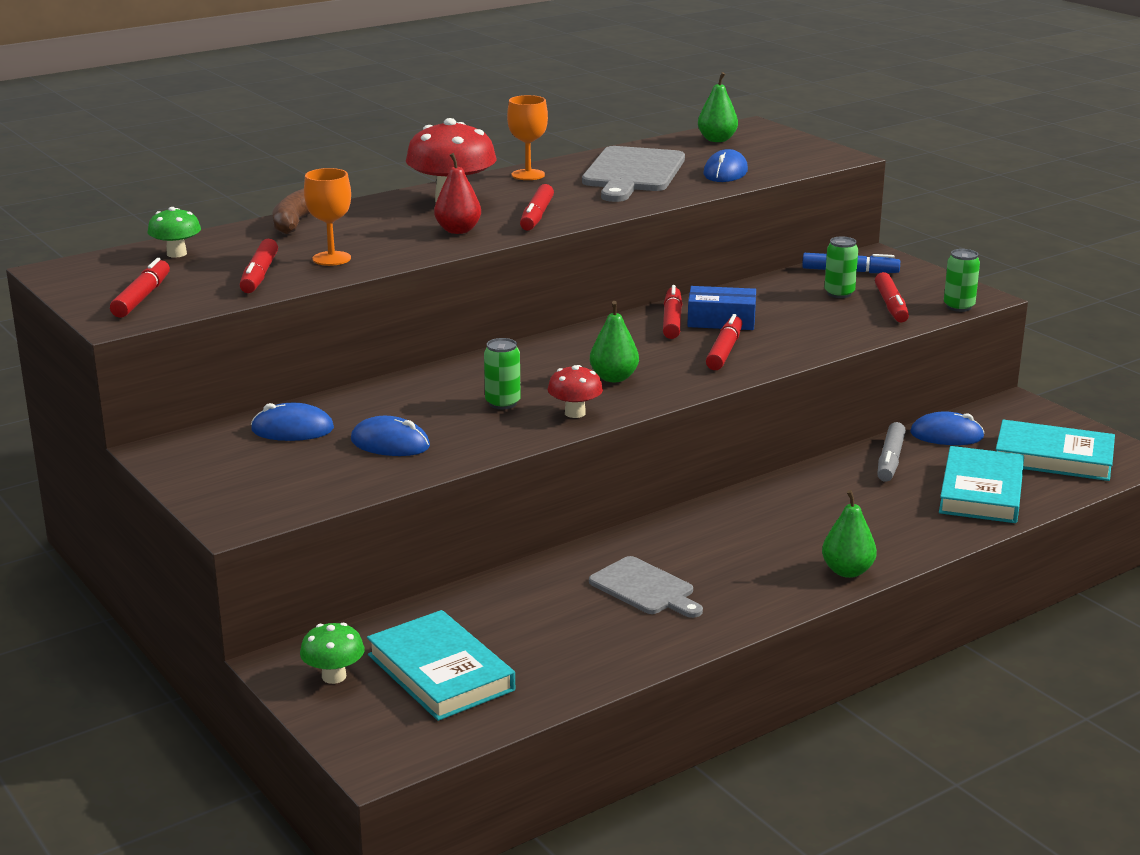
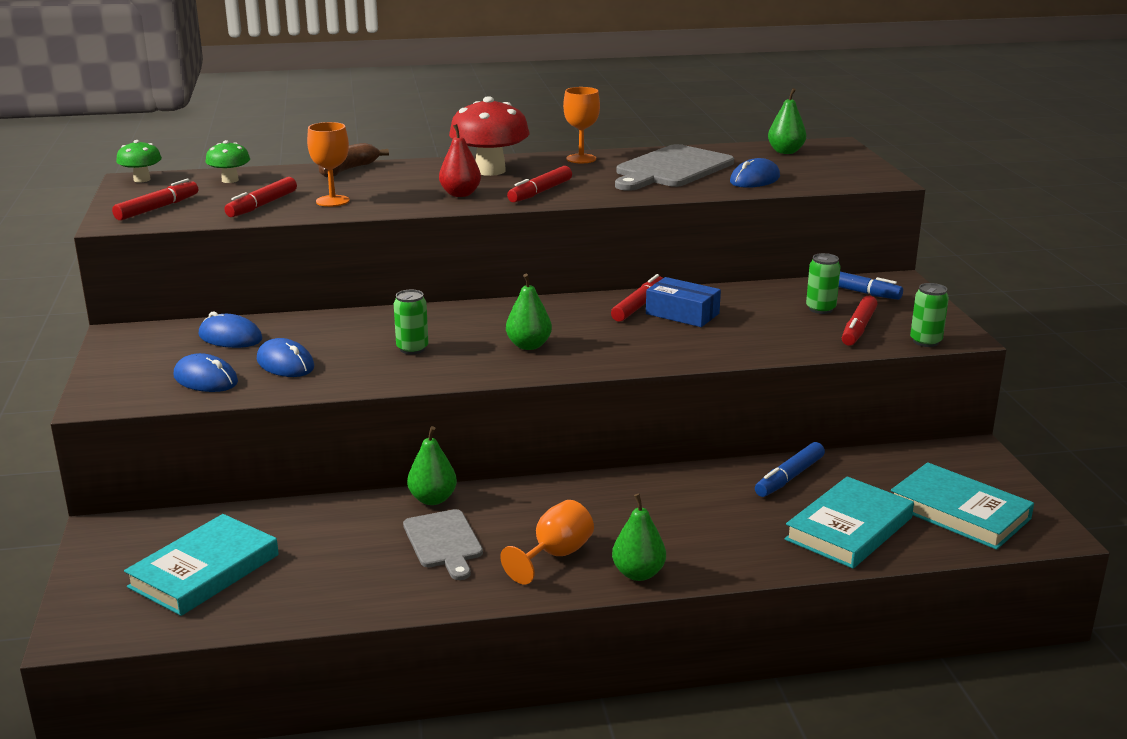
camera: 25 degrees right, 0 degrees up
(334, 676) = (125, 551): green mushroom -> green mushroom (142, 179)
(440, 672) = (204, 571): turquoise book -> turquoise book turned 45 degrees clockwise
(575, 413) = (459, 369): red mushroom -> none
(590, 554) = (432, 499): none -> green pear
(724, 351) = (652, 341): red marker -> none
(759, 574) = (555, 555): none -> orange goblet
(890, 460) = (789, 477): grey marker -> blue marker
(946, 435) = (869, 466): blue mouse -> blue mouse (206, 379)

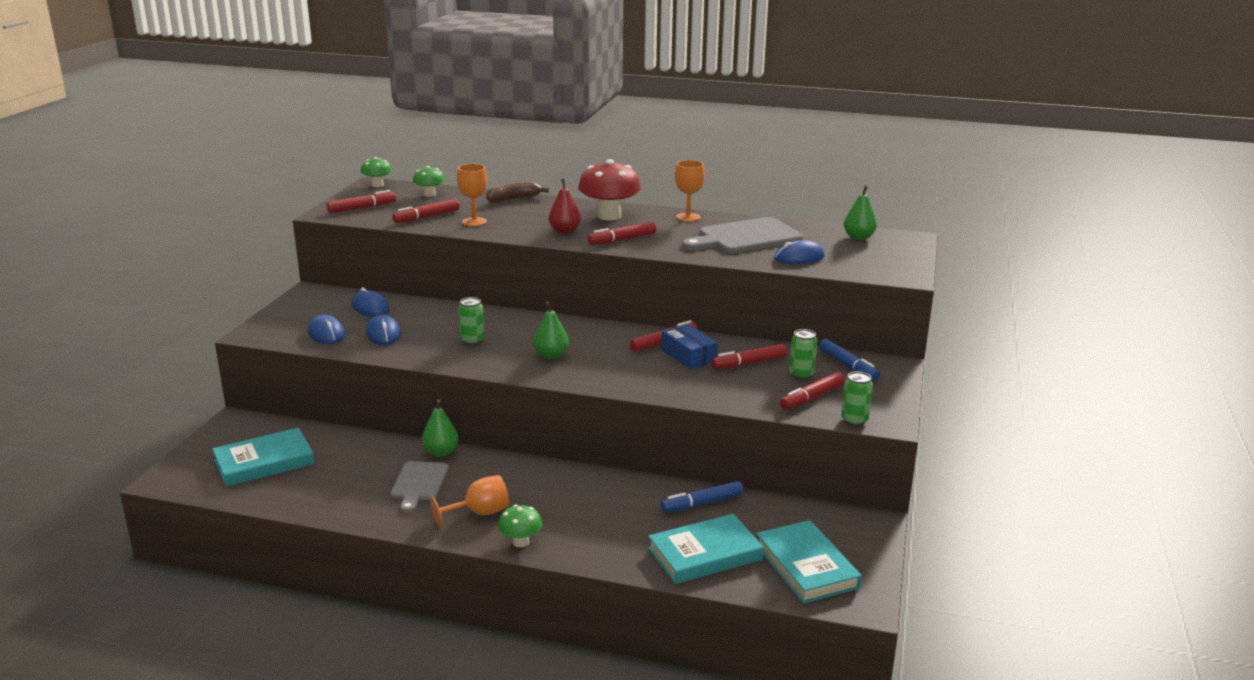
camera: 25 degrees right, 0 degrees up
(638, 573) = (520, 542): green pear -> green mushroom
(754, 308) = (749, 363): none -> red marker

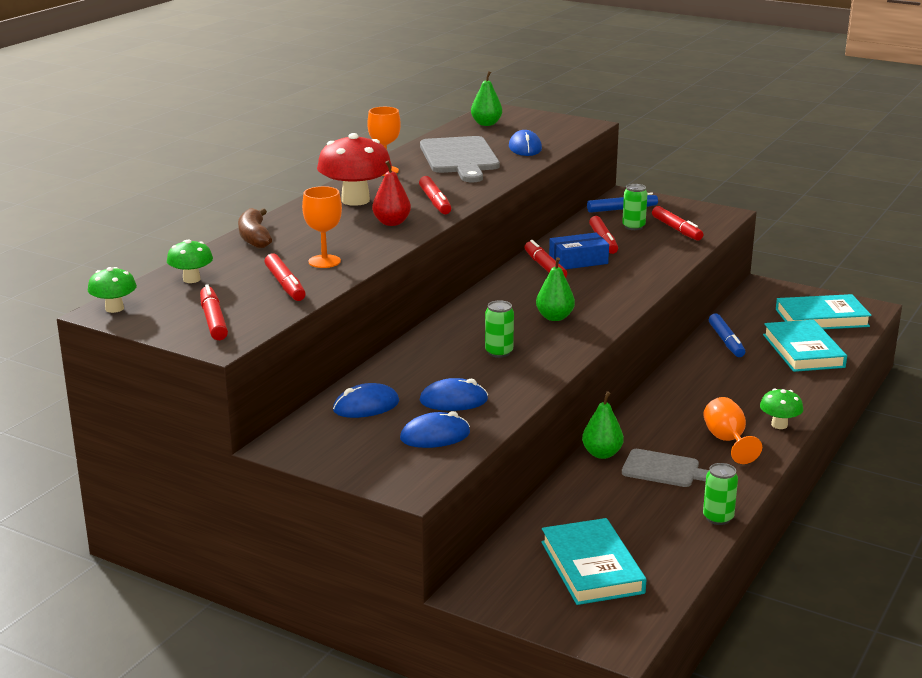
camera: 75 degrees left, 0 degrees up
(854, 420) = (720, 222): green can -> green can (718, 518)

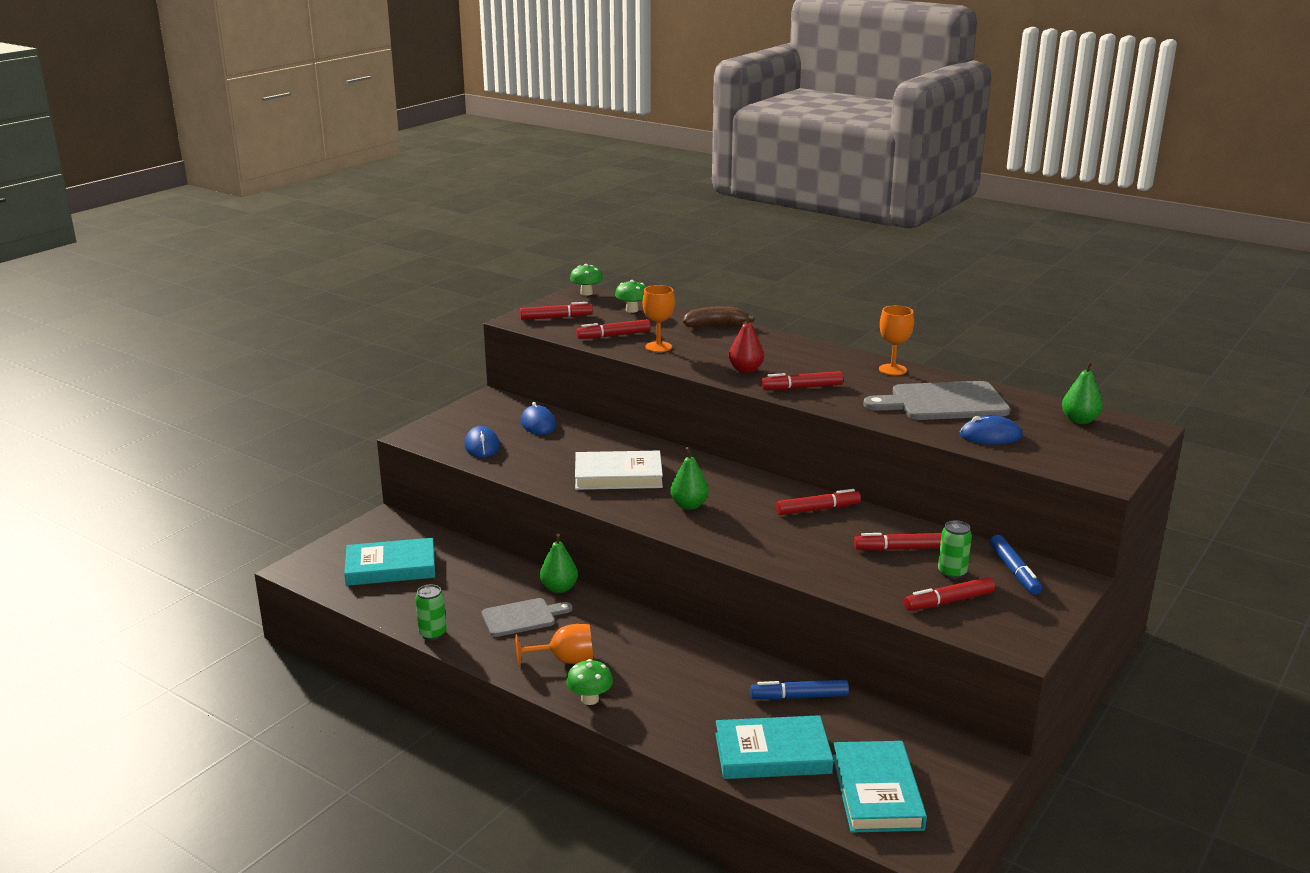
camera: 95 degrees right, 0 degrees up
(355, 200) = (805, 358): red mushroom -> none
(453, 400) = (535, 454): blue mouse -> none
(499, 352) = (618, 476): green can -> white book
(578, 261) = (837, 529): blue box -> none
(664, 469) = (522, 617): grey cutting board -> grey cutting board turned 135 degrees counterclockwise

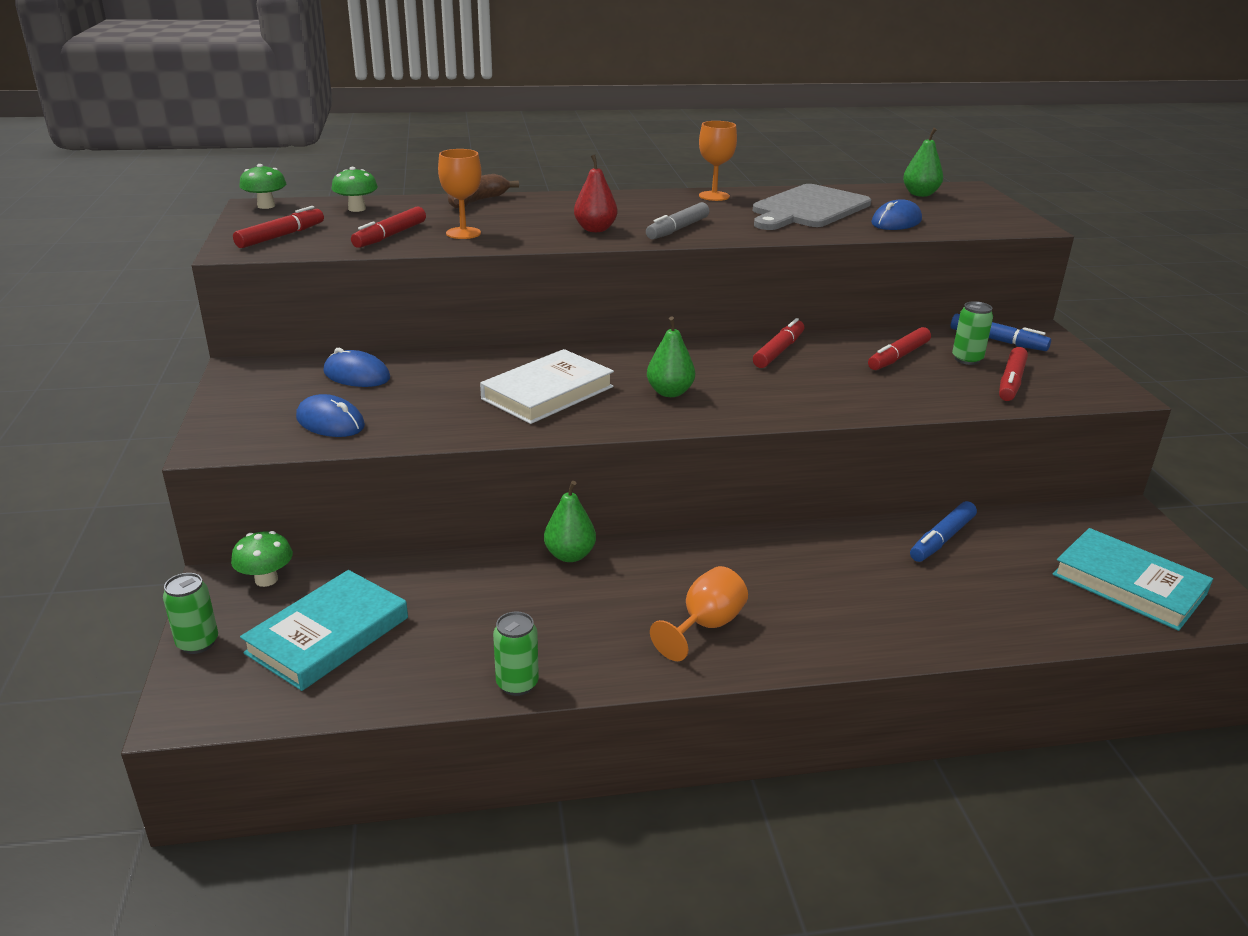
camera: 45 degrees left, 5 degrees up
(338, 542) = (198, 643): none -> green can
(522, 617) = (585, 606): grey cutting board -> none
(590, 699) = (797, 650): green mushroom -> green mushroom (266, 579)
(772, 753) = (1015, 601): turquoise book -> none
(802, 387) = (677, 229): red marker -> grey marker

